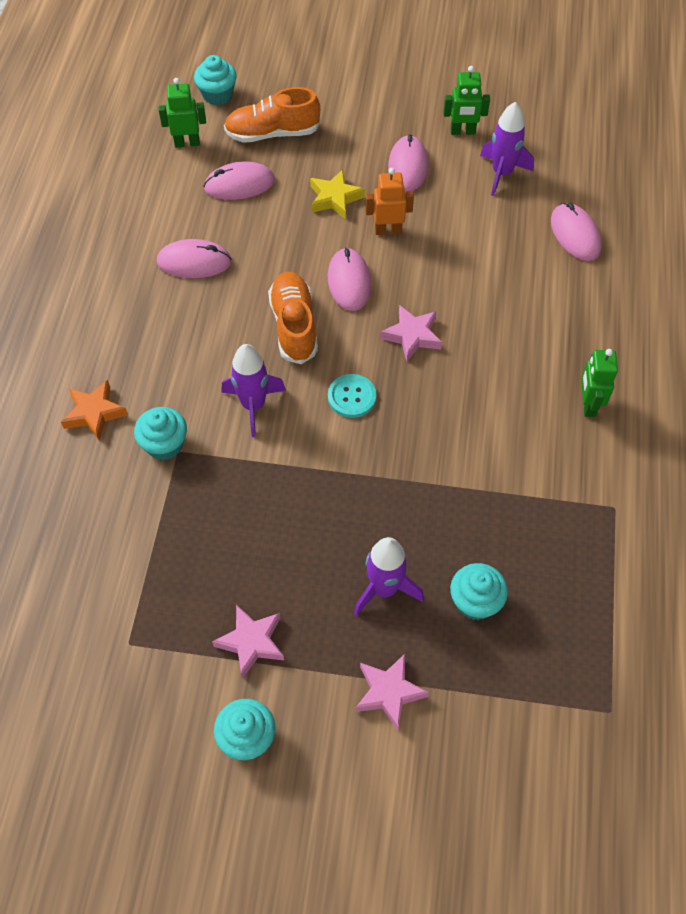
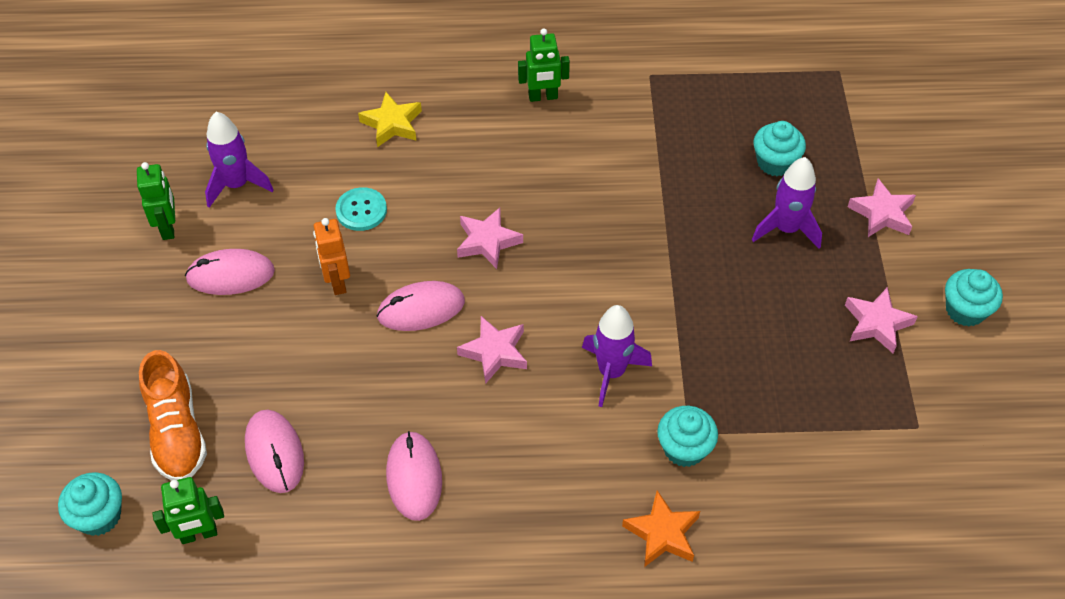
camera: 100 degrees left, 5 degrees down
(187, 143) = (199, 534): green robot -> green robot turned 90 degrees counterclockwise
(294, 326) = (494, 352): orange shoe -> pink star
(335, 198) = (290, 342): yellow star -> yellow star (392, 124)
(352, 397) = (578, 284): turquoise button -> turquoise button (361, 210)
(575, 234) = (324, 117): pink mouse -> none

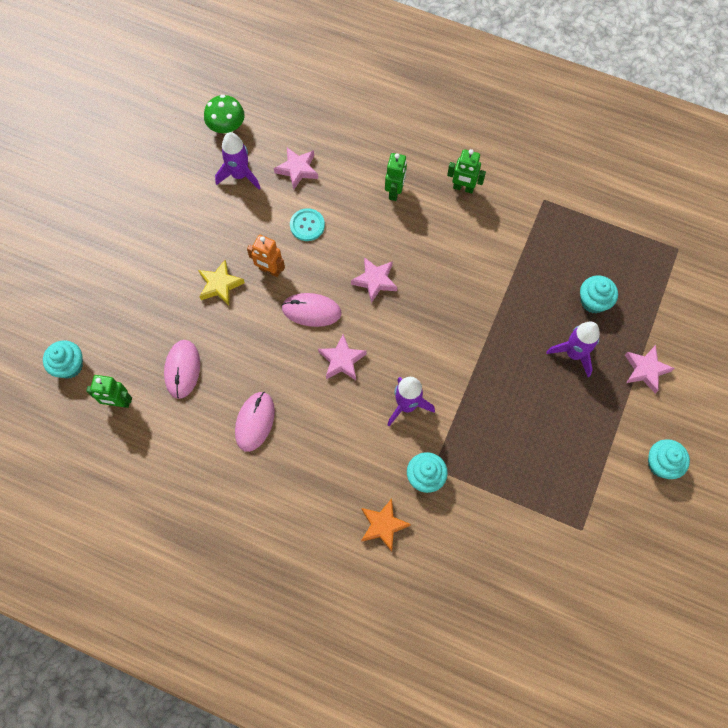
camera: 25 degrees right, 15 degrees up
(168, 227) = (186, 189): green robot -> green robot (395, 191)
(177, 431) = (133, 331): orange shoe -> none
(189, 135) = (227, 127): none -> green mushroom
(230, 275) = (208, 238): pink mouse -> none
(337, 282) = (269, 270): orange robot -> orange robot turned 75 degrees counterclockwise
(392, 124) = (355, 169): yellow star -> yellow star (220, 285)
(877, 323) = (596, 447): pink star -> pink star (297, 169)

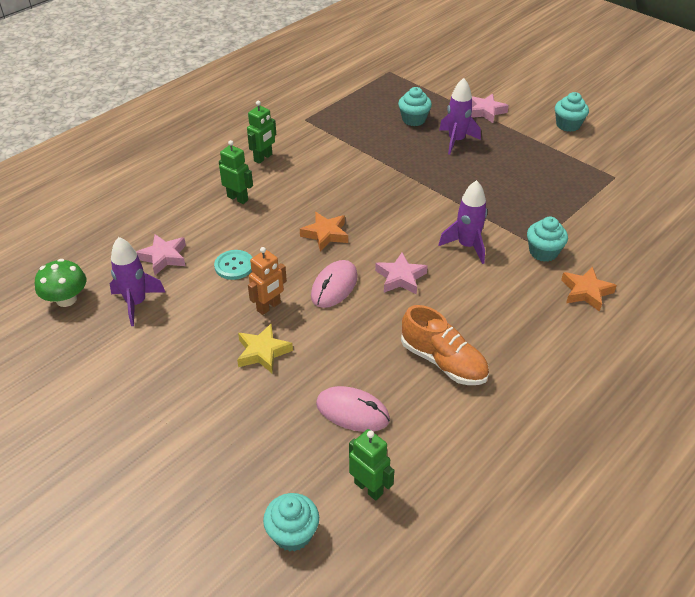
camera: 70 degrees left, 25 degrees down
(118, 402) = (369, 488): green robot -> green robot turned 75 degrees counterclockwise
(255, 422) = (443, 361): pink mouse -> orange shoe
(375, 281) = (325, 234): pink star -> orange star

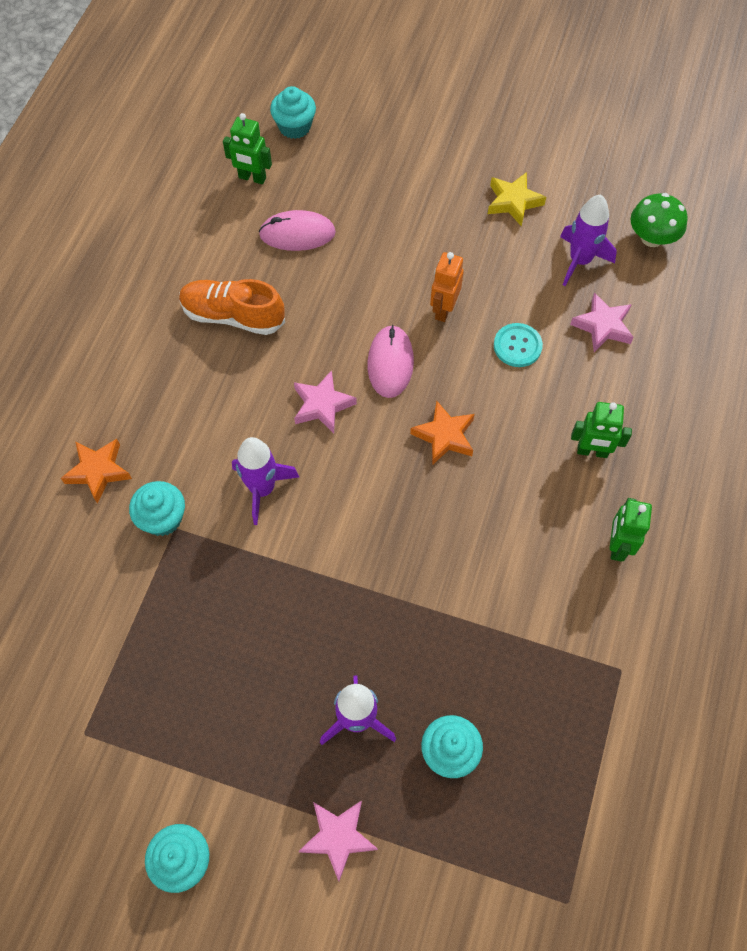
camera: 155 degrees right, 20 degrees up
(262, 352) = (415, 258): yellow star -> yellow star (513, 202)

